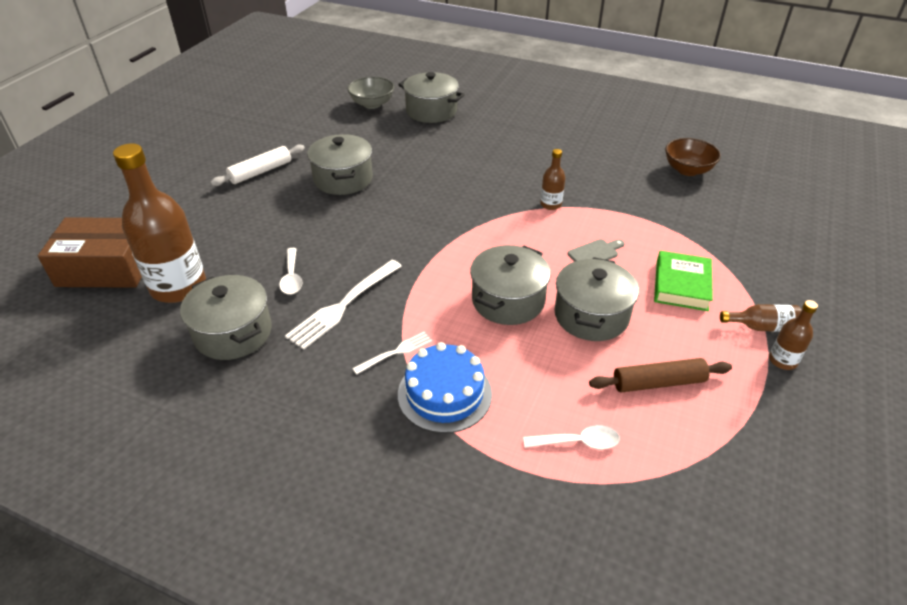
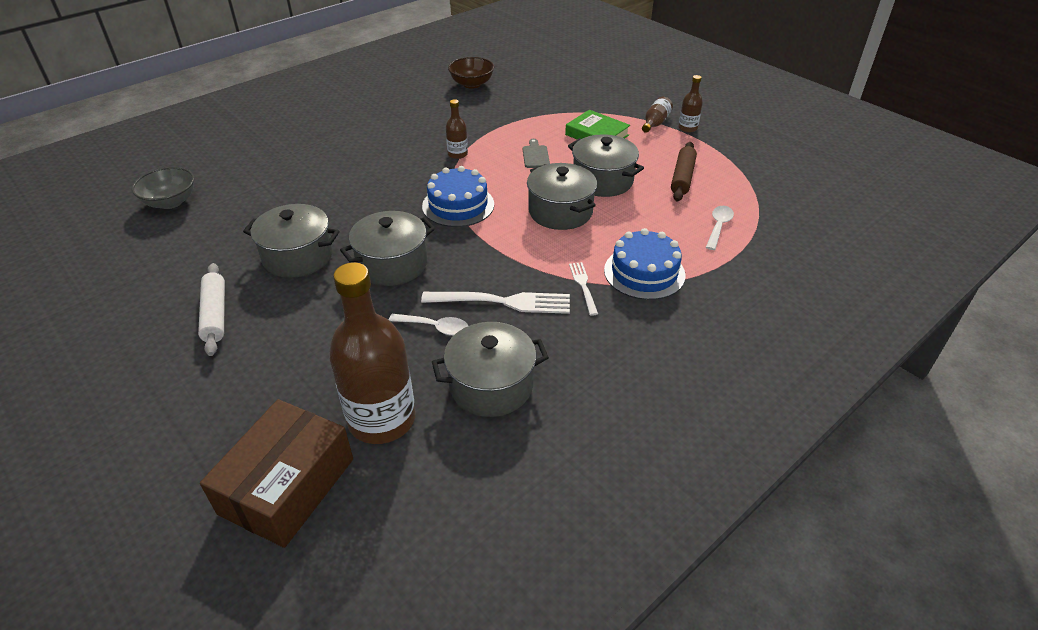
camera: 65 degrees left, 0 degrees up
(343, 305) = (502, 302): white fork -> white fork turned 60 degrees counterclockwise
(431, 111) = (236, 170): grey pot -> grey pot (392, 264)
(468, 232) = (458, 205): none -> blue cake

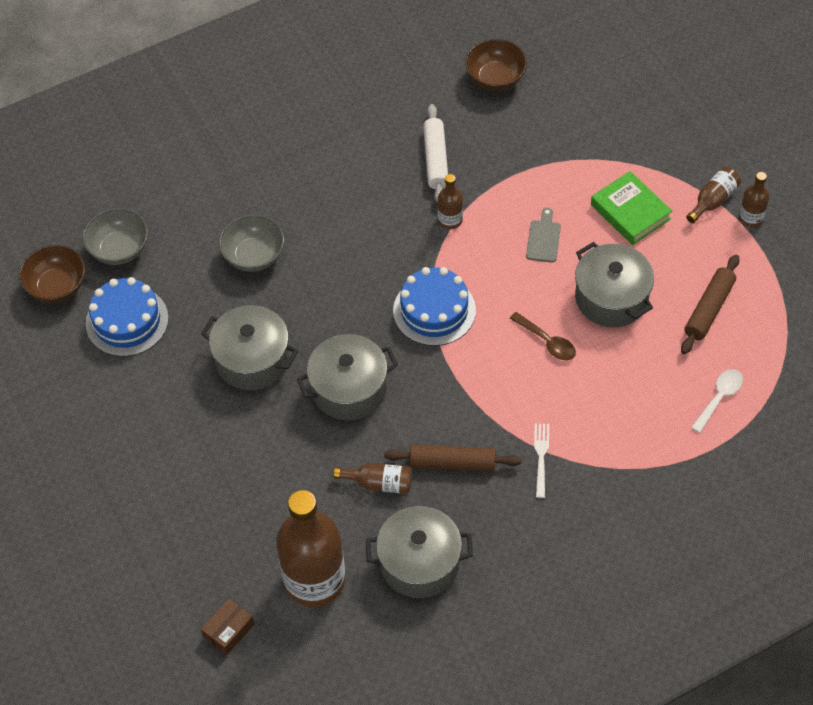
camera: 15 degrees right, 15 degrees up
(108, 232) = (57, 286): none -> brown bowl
(215, 314) = (168, 426): white rolling pin -> white rolling pin (436, 159)
(287, 486) = (229, 630): brown box -> brown box, size x0.45
(294, 192) = (254, 256): none -> grey bowl
(435, 327) = (379, 483): white spoon -> brown bottle
(502, 302) = (452, 463): white fork -> brown rolling pin
(560, 212) = (547, 341): grey pot -> brown spoon
(644, 272) = (611, 450): blue cake -> blue cake (127, 321)

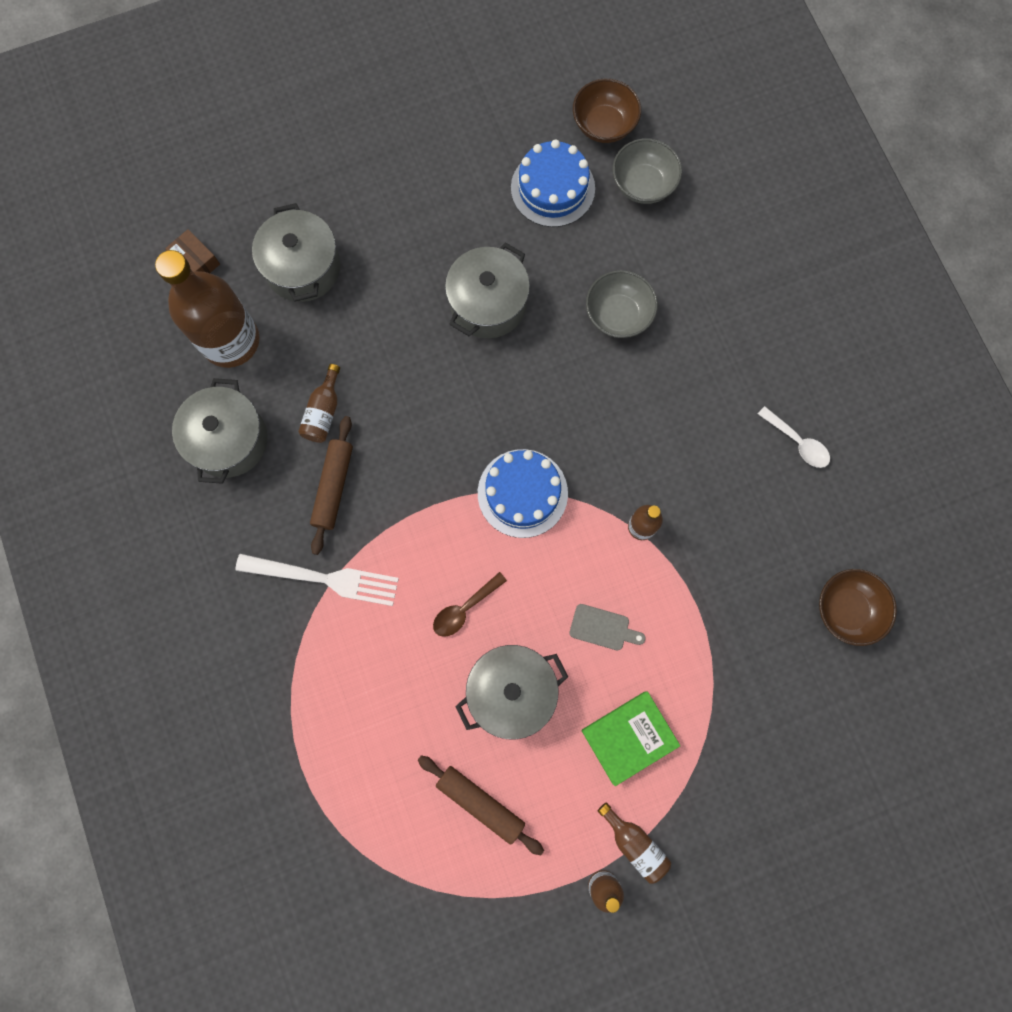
camera: 95 degrees right, 20 degrees up
(349, 389) = (438, 394): grey pot -> grey pot (303, 268)
(436, 159) = (729, 522): white rolling pin -> none
(541, 457) = (324, 578): white fork -> white fork, size x1.83
(719, 398) = (362, 788): white spoon -> white spoon (797, 442)

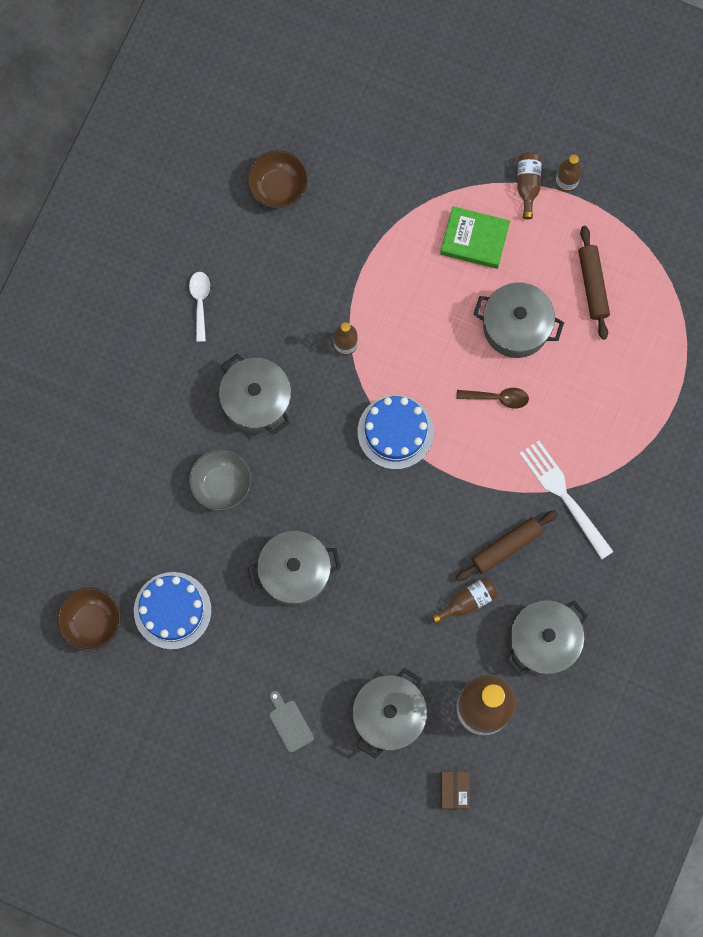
camera: 135 degrees left, 0 degrees up
(603, 628) = (428, 310): grey cutting board -> grey cutting board (289, 723)
(643, 184) = (112, 555): grey bowl -> none
(662, 407) = (256, 401): none -> grey pot

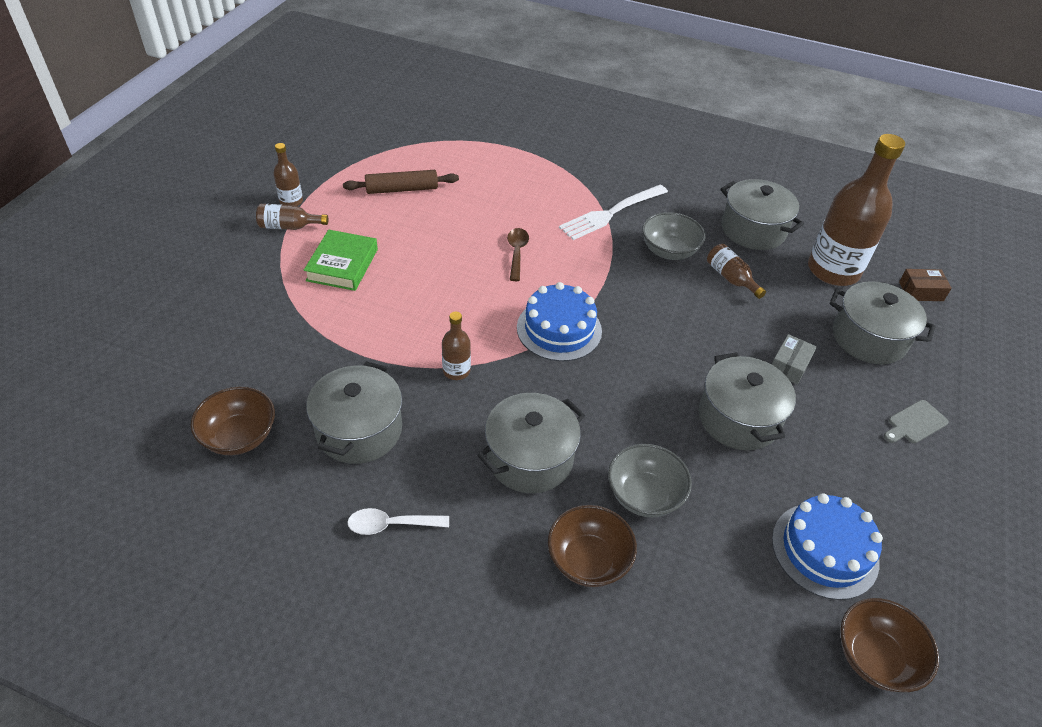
camera: 95 degrees left, 30 degrees down
(169, 438) = (588, 560): none -> brown bowl
(354, 631) = (789, 365): none -> grey box
(506, 547) = (669, 251): brown rolling pin -> grey bowl
(516, 326) = (441, 238): grey pot -> grey pot (359, 430)

